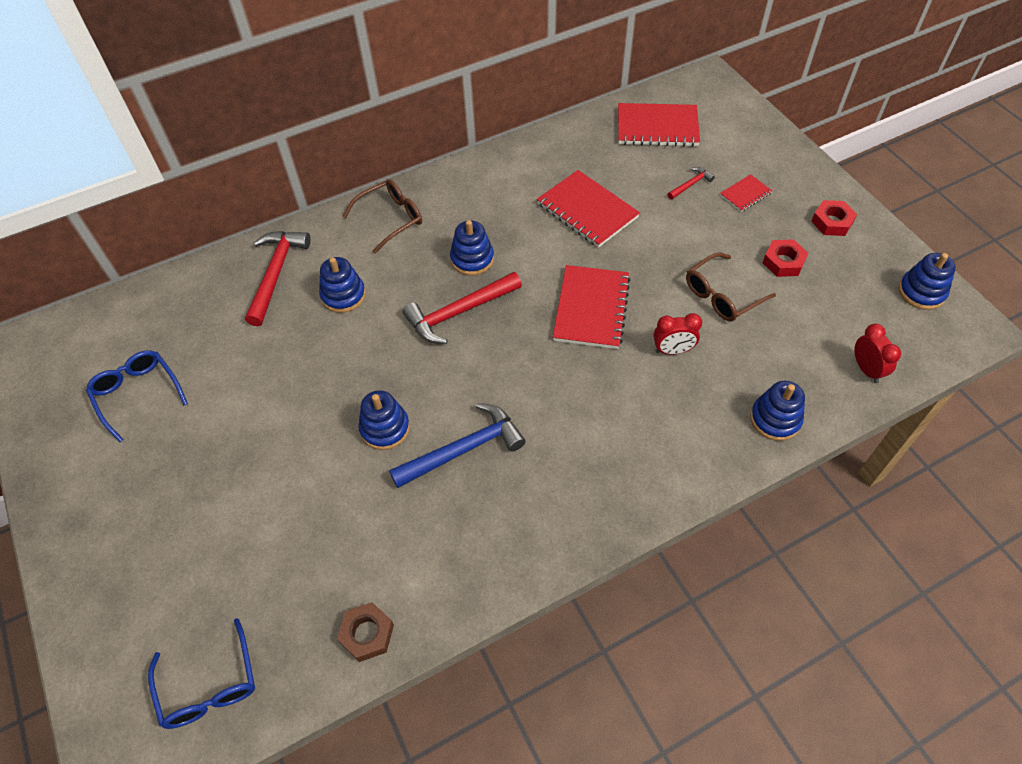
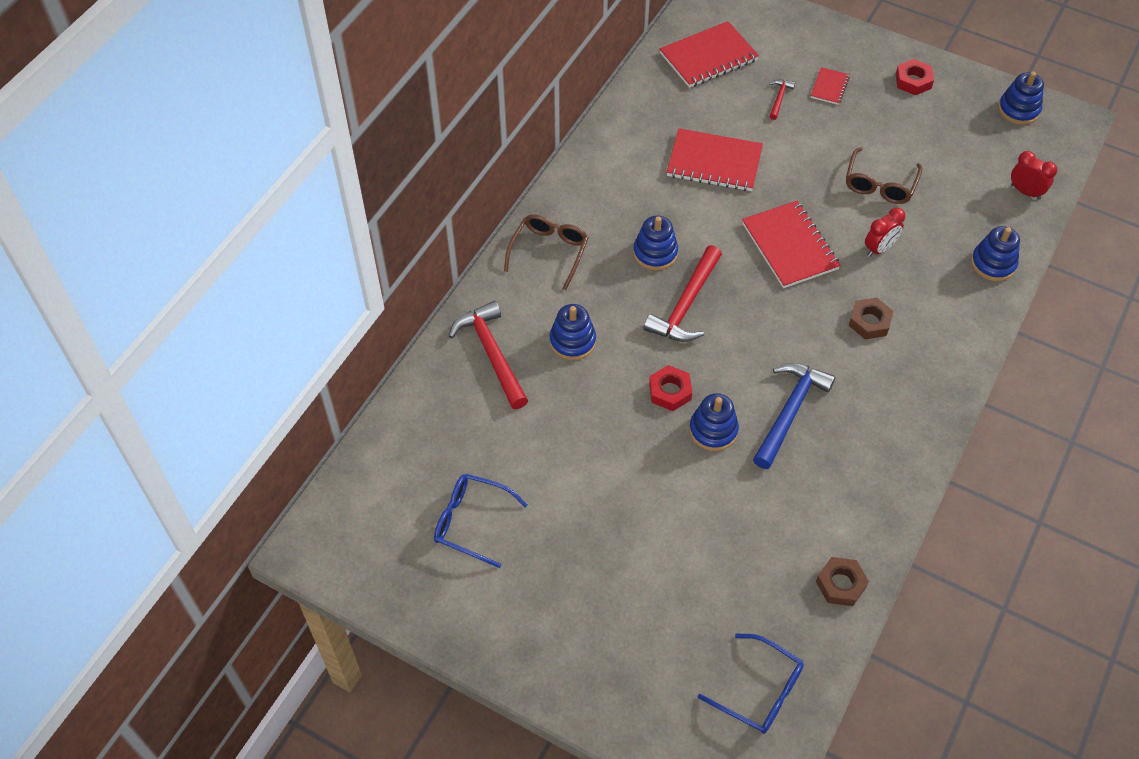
camera: 35 degrees left, 0 degrees up
(606, 410) = (869, 322): none -> brown nut
(783, 262) = (903, 133): red nut -> red nut (670, 391)

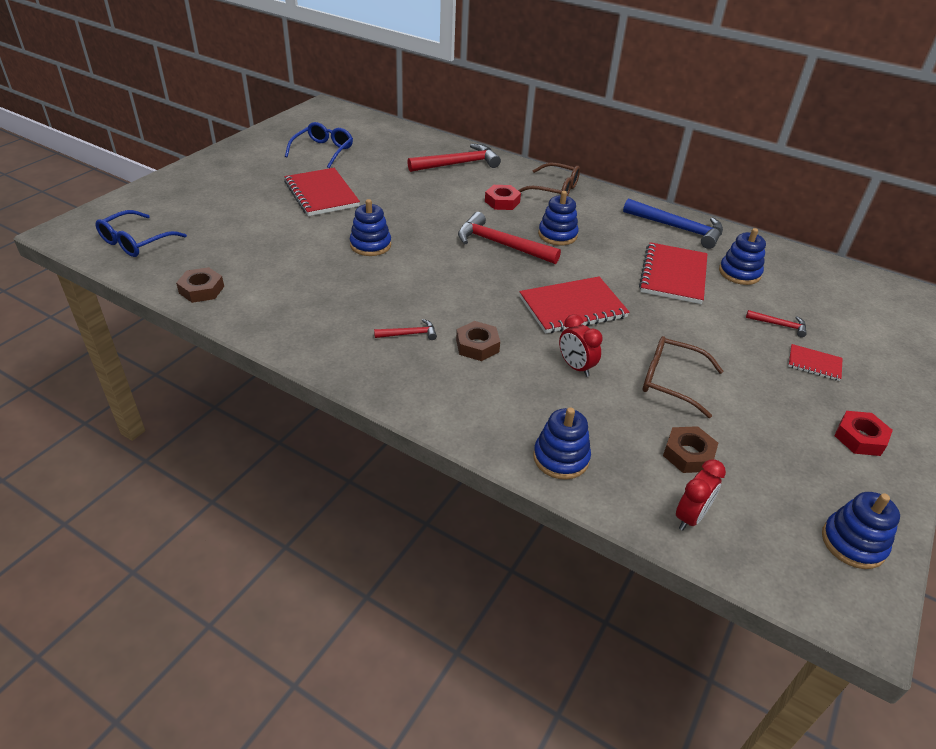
camera: 90 degrees right, 15 degrees down
(572, 341) = (466, 193): blue stacking toy -> blue stacking toy (739, 273)
(670, 391) = (413, 229): red nut -> red nut (502, 202)
(708, 57) = (820, 286): red notebook -> red notebook (321, 194)
(790, 412) = (380, 285): blue hammer -> blue hammer (678, 228)
(867, 377) = (409, 334): none -> red hammer
(963, 185) = (688, 454): none -> brown nut

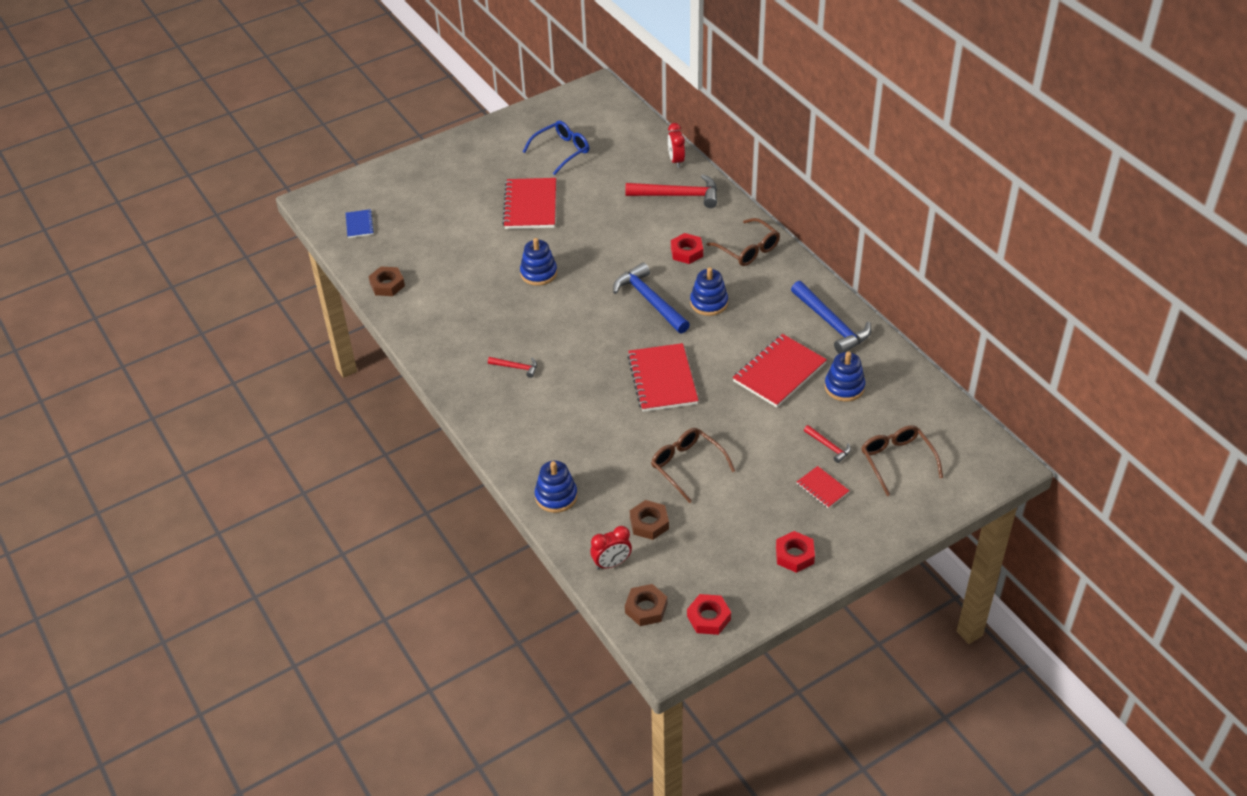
camera: 30 degrees right, 5 degrees up
(136, 242) = (359, 225): blue glasses -> blue notebook
(477, 345) = (560, 392): brown nut -> brown nut (646, 608)
(501, 244) = (650, 300): red hammer -> blue hammer
(572, 307) = (662, 379): red notebook -> red notebook turned 75 degrees clockwise
(575, 367) = (622, 432): red clock -> red clock (676, 161)
(847, 321) = (897, 461): none -> brown glasses
(853, 543) = (709, 618): blue stacking toy -> red nut

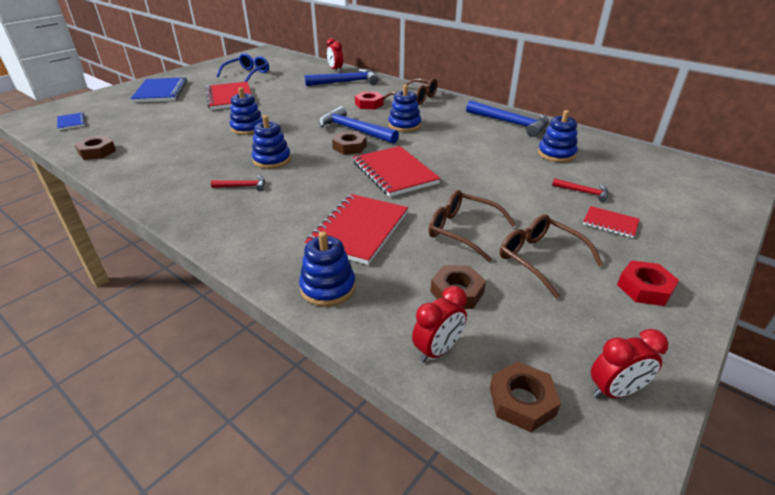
camera: 20 degrees left, 10 degrees down
(454, 177) = (161, 92): none -> blue notebook
(551, 334) = (272, 160): none -> blue stacking toy
(634, 329) = (349, 147): none -> brown nut
(678, 195) = (346, 82): red hammer -> blue hammer
(709, 618) = (615, 391): red nut -> red clock
(779, 372) = (494, 154): red notebook -> red notebook (359, 230)
(897, 461) = (652, 191): brown glasses -> brown glasses (540, 259)

